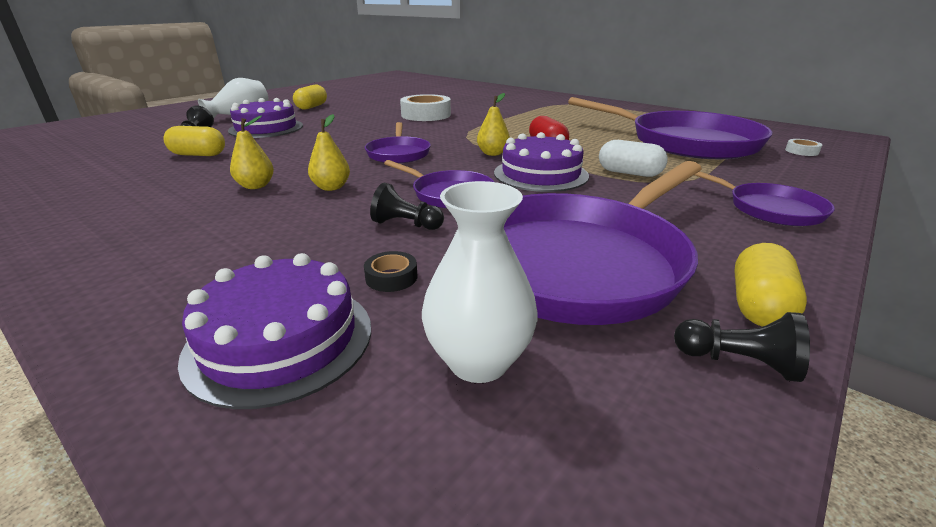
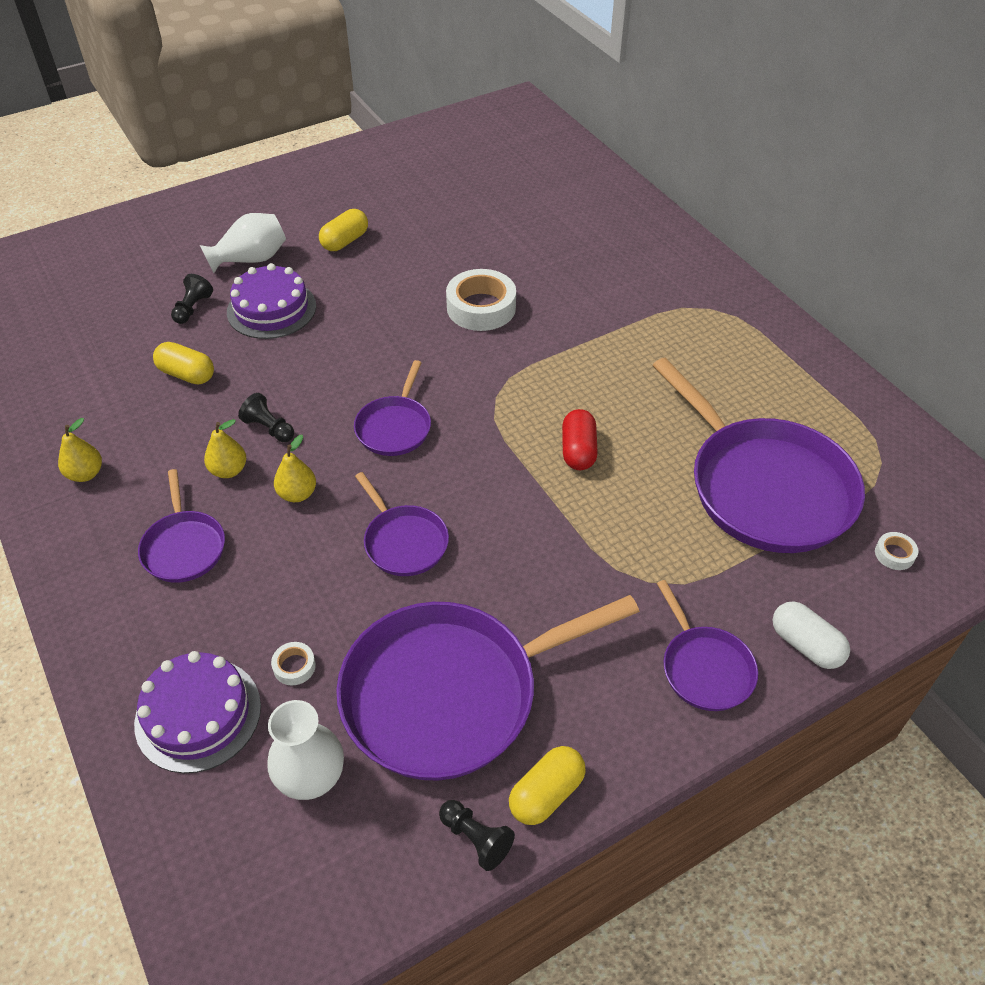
camera: 20 degrees right, 20 degrees up
(219, 228) = (184, 547): none -> purple pan
(391, 277) = (294, 666): black tape -> white tape
(406, 224) = (338, 589): black pawn -> black pawn (269, 428)
(493, 153) = (500, 456): yellow pear -> yellow pear (85, 474)
(540, 174) = (522, 524): purple cake -> none
(629, 173) = (622, 549): white capsule -> white capsule (805, 645)

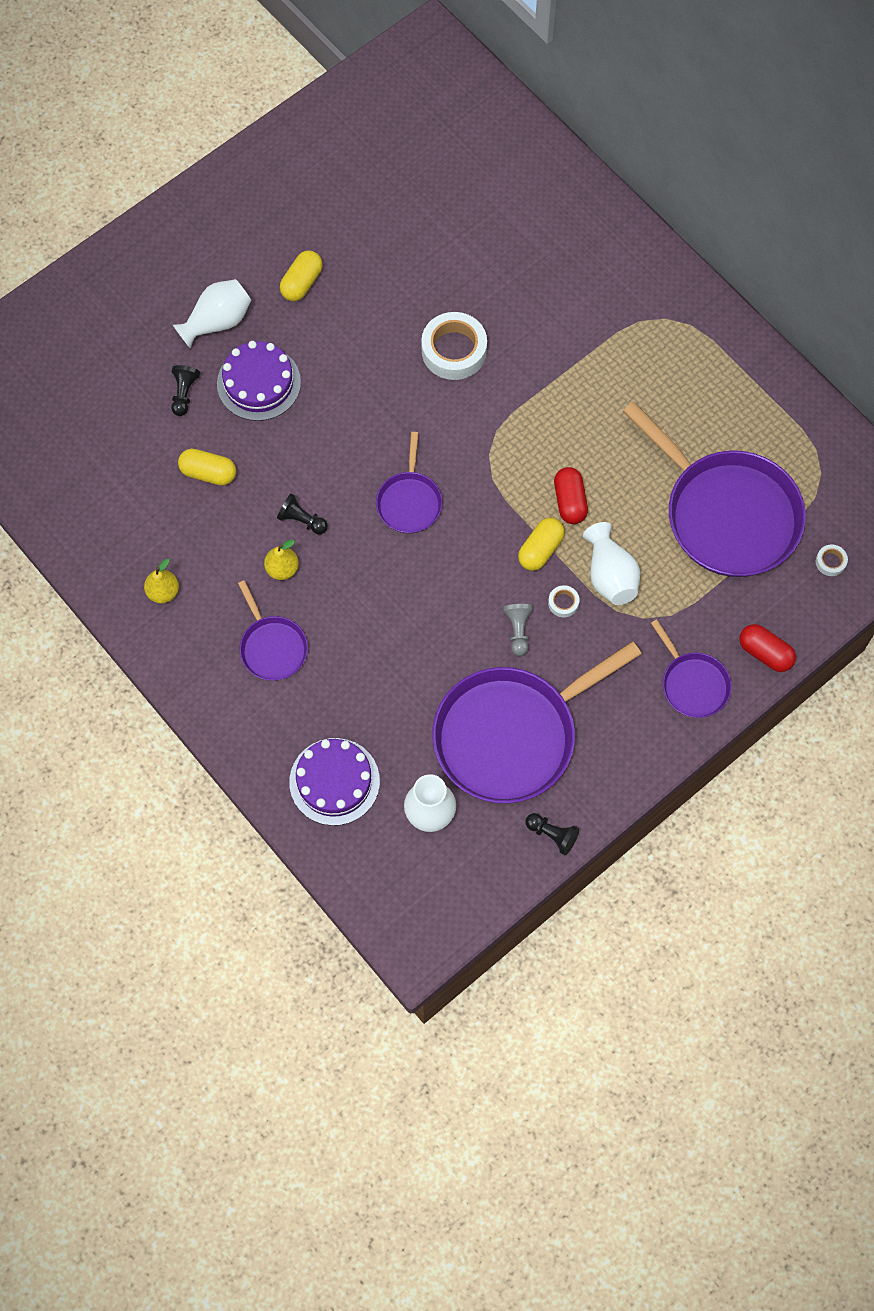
camera: 10 degrees left, 20 degrees up
(294, 666) = (392, 733): white tape -> white tape (563, 603)
(297, 494) = (347, 583): yellow pear -> none
(404, 542) = (446, 614): purple pan -> none
(487, 573) = (518, 631): none -> grey pawn
(546, 794) = (594, 796): yellow capsule -> yellow capsule (540, 549)
(613, 530) = (610, 575): none -> white vase
(805, 645) = (765, 653): white capsule -> red capsule

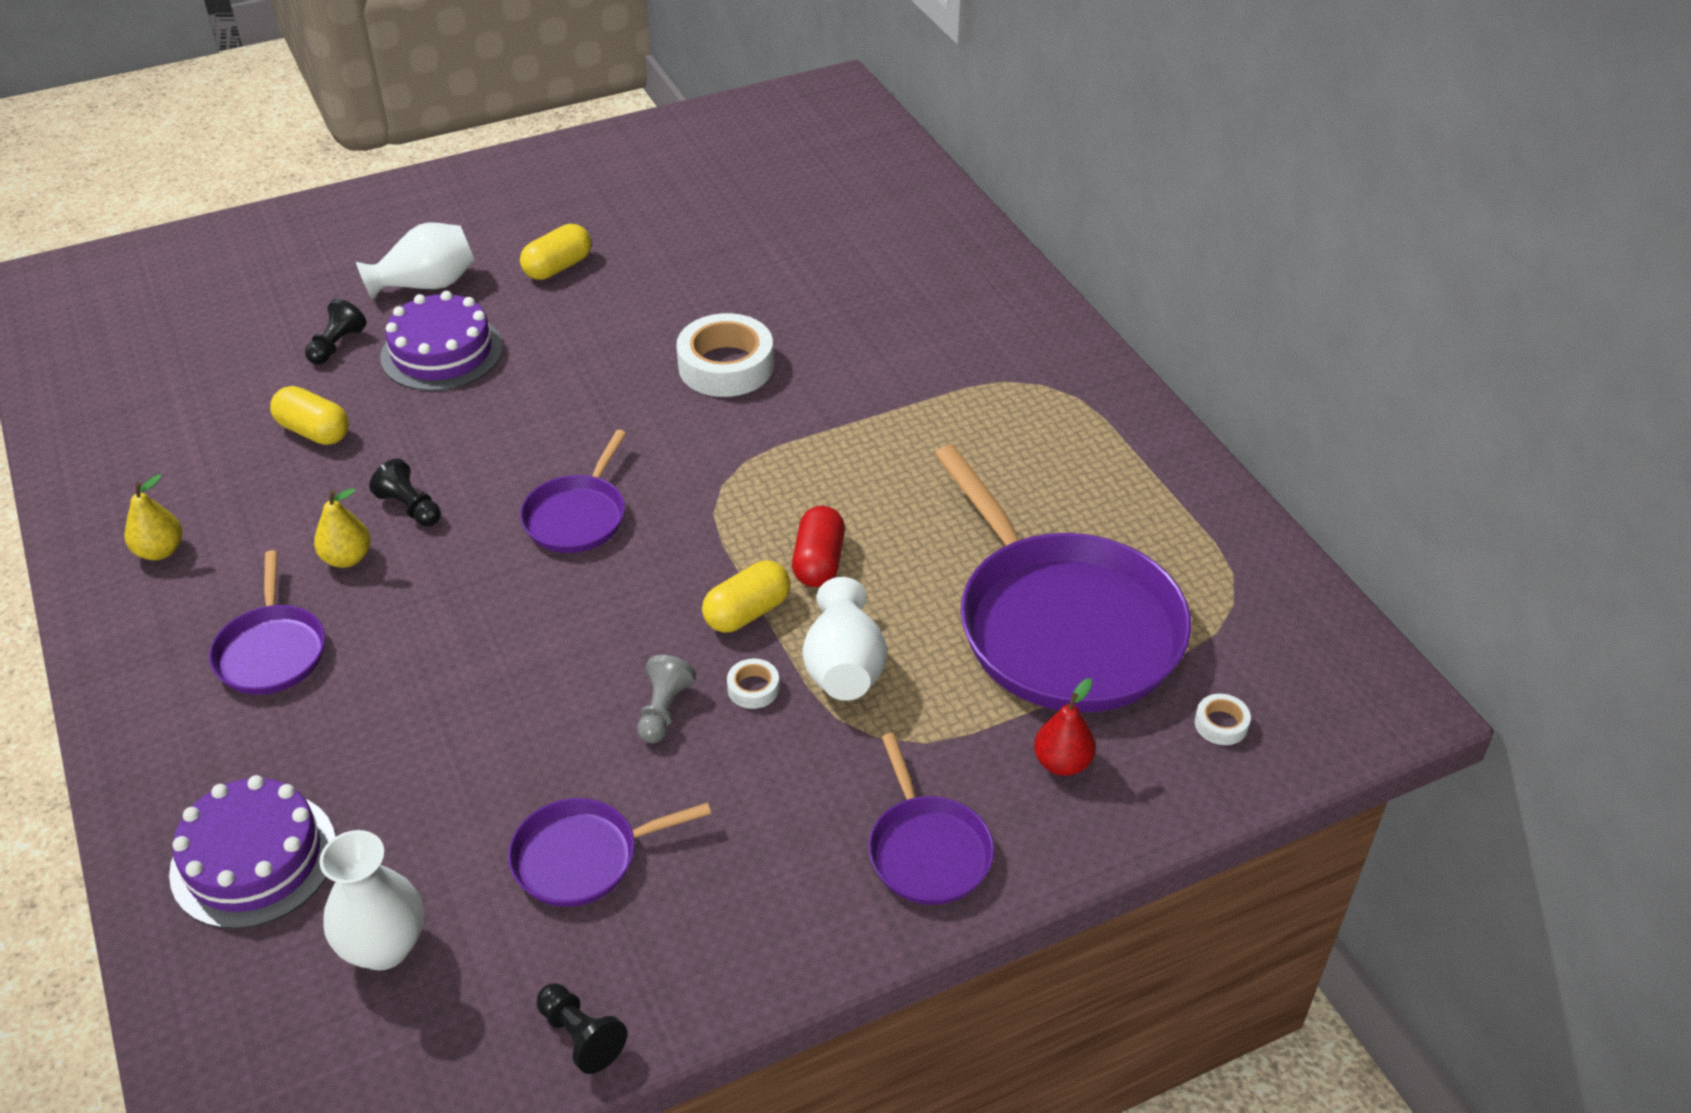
camera: 15 degrees right, 25 degrees down
(511, 735) = (582, 857): purple pan -> purple pan, size x0.49
(750, 610) = (1062, 763): none -> red pear
(765, 653) = (1070, 831): red capsule -> none

